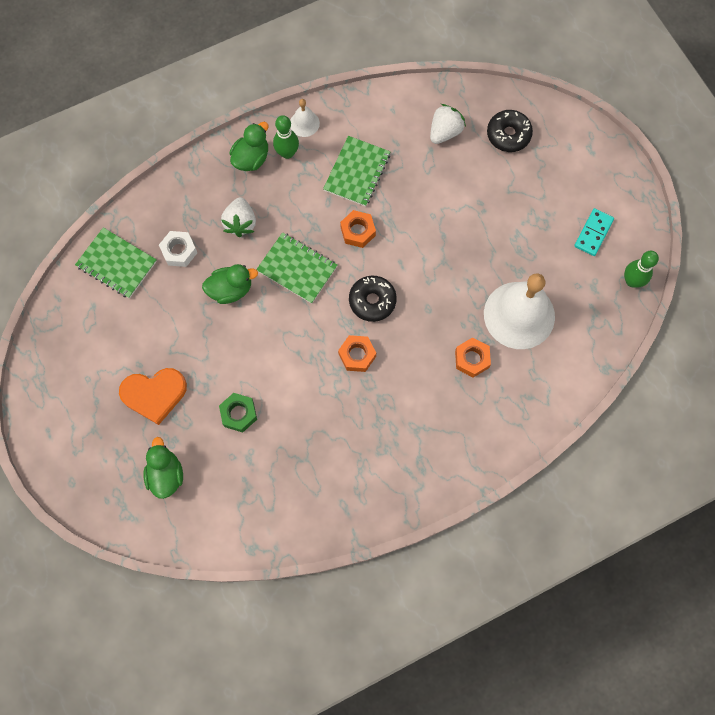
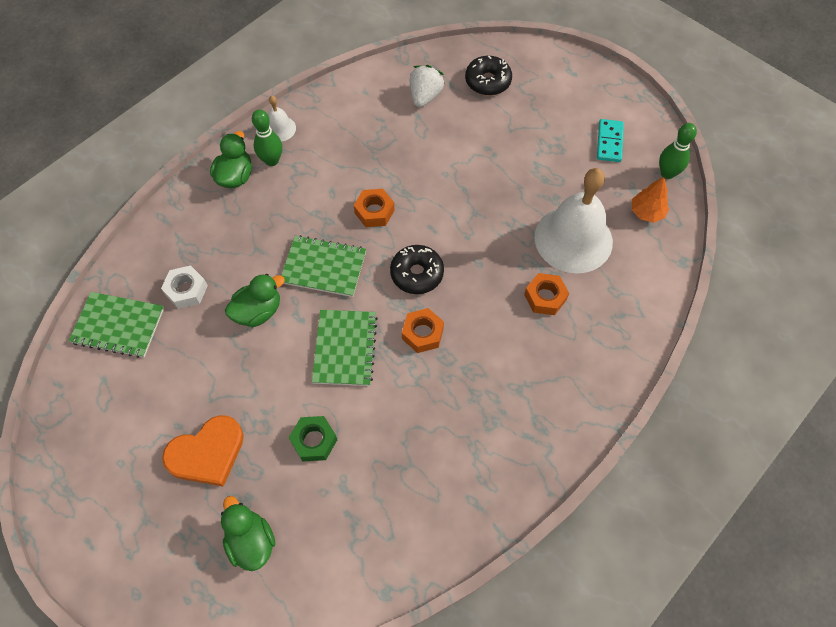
camera: 20 degrees left, 10 degrees down
(240, 223) = (245, 241): white strawberry -> none
(357, 172) = (351, 157): green notebook -> green notebook (345, 348)
(595, 312) = (646, 212): none -> orange tree

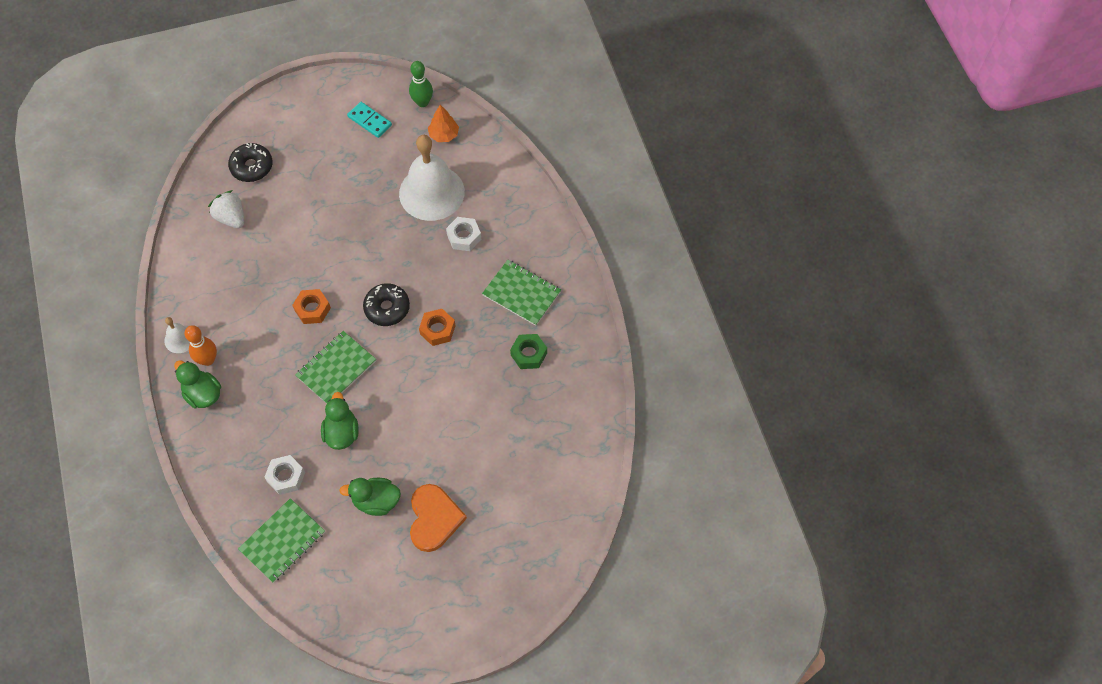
camera: 60 degrees left, 0 degrees up
(251, 541) = (518, 517): green duck -> green duck (376, 501)
(272, 160) = (208, 360): green bowling pin -> orange bowling pin
(314, 441) = (471, 442): green nut -> green nut (528, 354)
(345, 348) = (414, 387): green notebook -> green notebook (521, 293)
(545, 297) = (464, 237): orange nut -> white nut

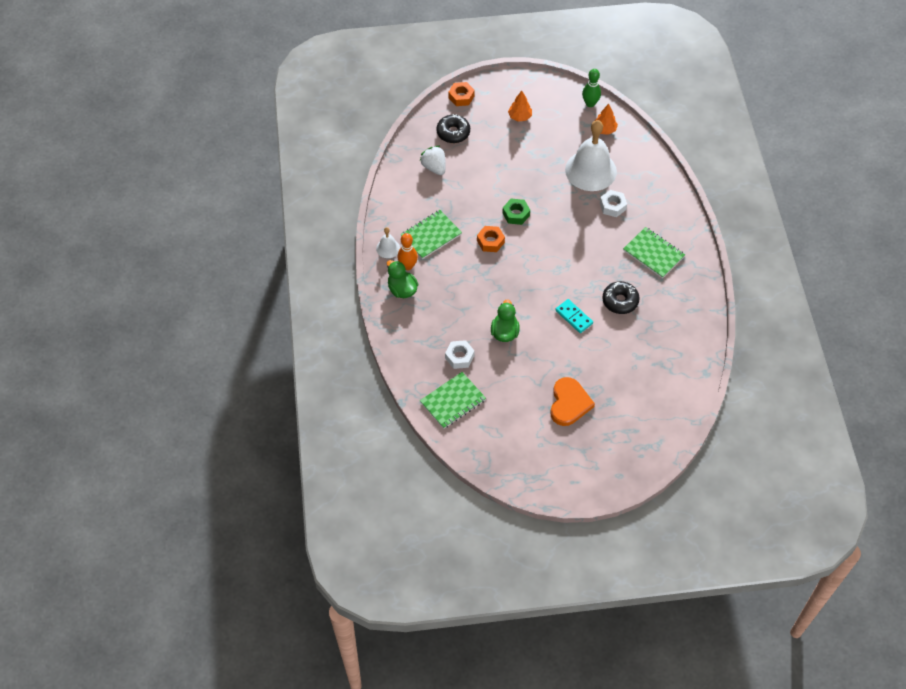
camera: 10 degrees right, 5 degrees down
(335, 133) = (519, 117): none -> orange tree
(336, 369) = (504, 286): green notebook -> green notebook (431, 235)
(369, 121) = (547, 112): turquoise domino -> turquoise domino (573, 317)
(376, 501) = (526, 384): green duck -> none
(387, 308) = (548, 249): black donut -> black donut (620, 301)
(437, 330) = (585, 270): orange nut -> orange nut (461, 97)
(528, 354) = (654, 298): green nut -> green nut (516, 214)

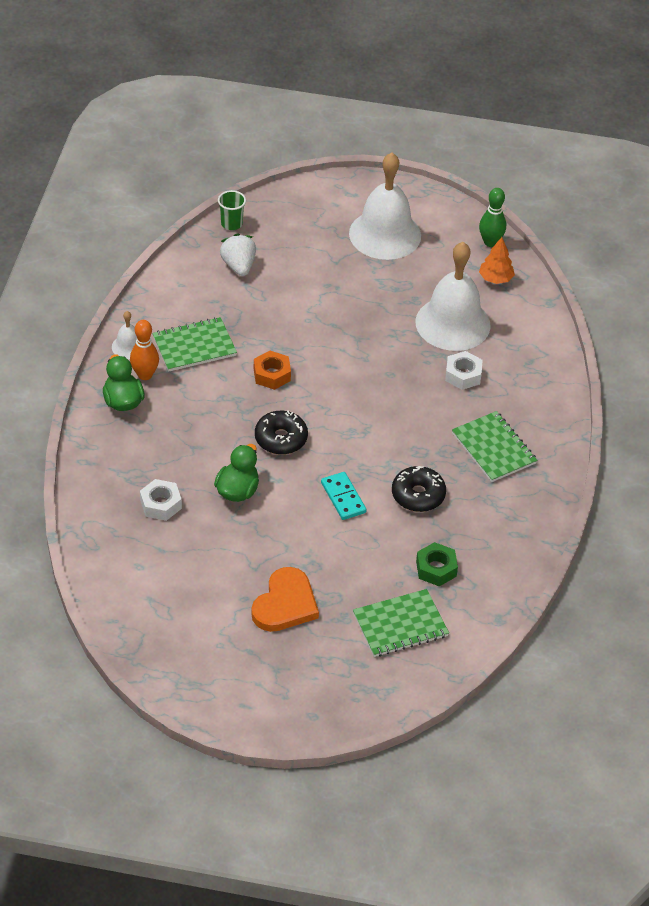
camera: 15 degrees right, 10 degrees down
(416, 137) = (231, 224): none -> green cup
(453, 133) = (284, 231): black donut -> black donut (281, 439)
(453, 401) = (125, 556): green notebook -> green notebook (400, 625)
(461, 97) = (316, 191): orange nut -> none
(516, 214) = (323, 350): green nut -> green nut (436, 569)
(519, 117) = (385, 234): orange tree -> white bell

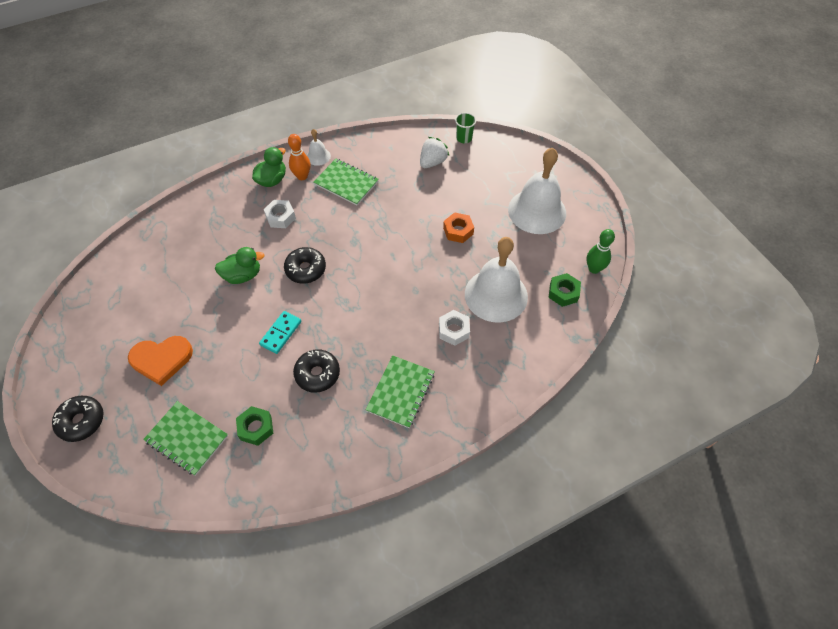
camera: 55 degrees right, 10 degrees up
(161, 504) = (202, 246): white nut -> white nut (280, 217)
(272, 375) = (357, 232): orange nut -> orange nut (458, 231)
(302, 698) = (81, 421): none -> black donut
(495, 279) = (563, 293): orange tree -> green nut

